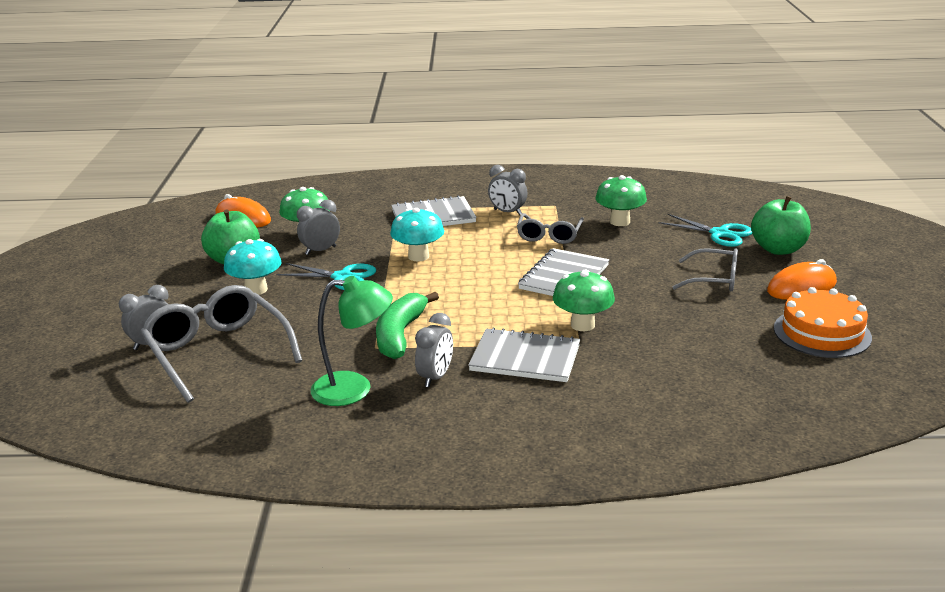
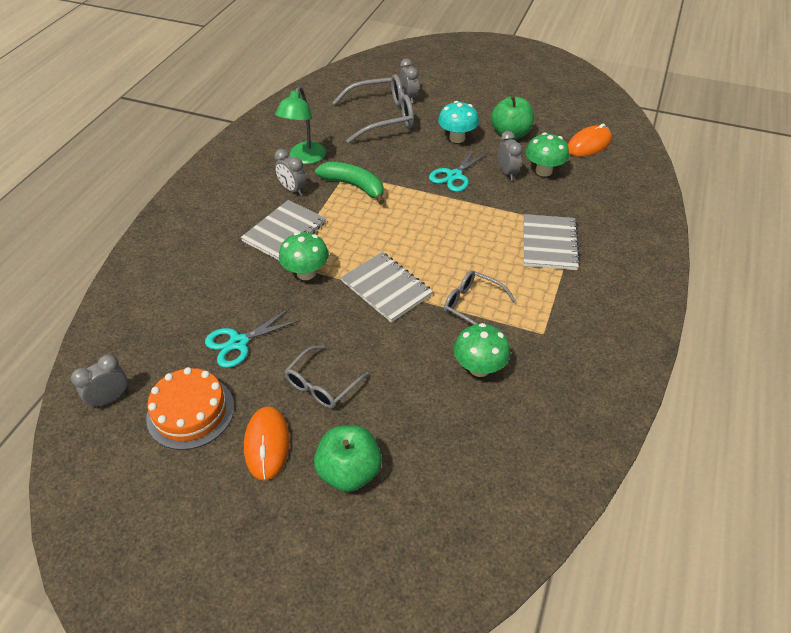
camera: 110 degrees right, 20 degrees up
(418, 256) = (470, 218): turquoise mushroom -> none
(507, 212) = (538, 293): grey clock -> grey clock (110, 398)
(719, 234) = (411, 439): turquoise scissors -> turquoise scissors (239, 343)

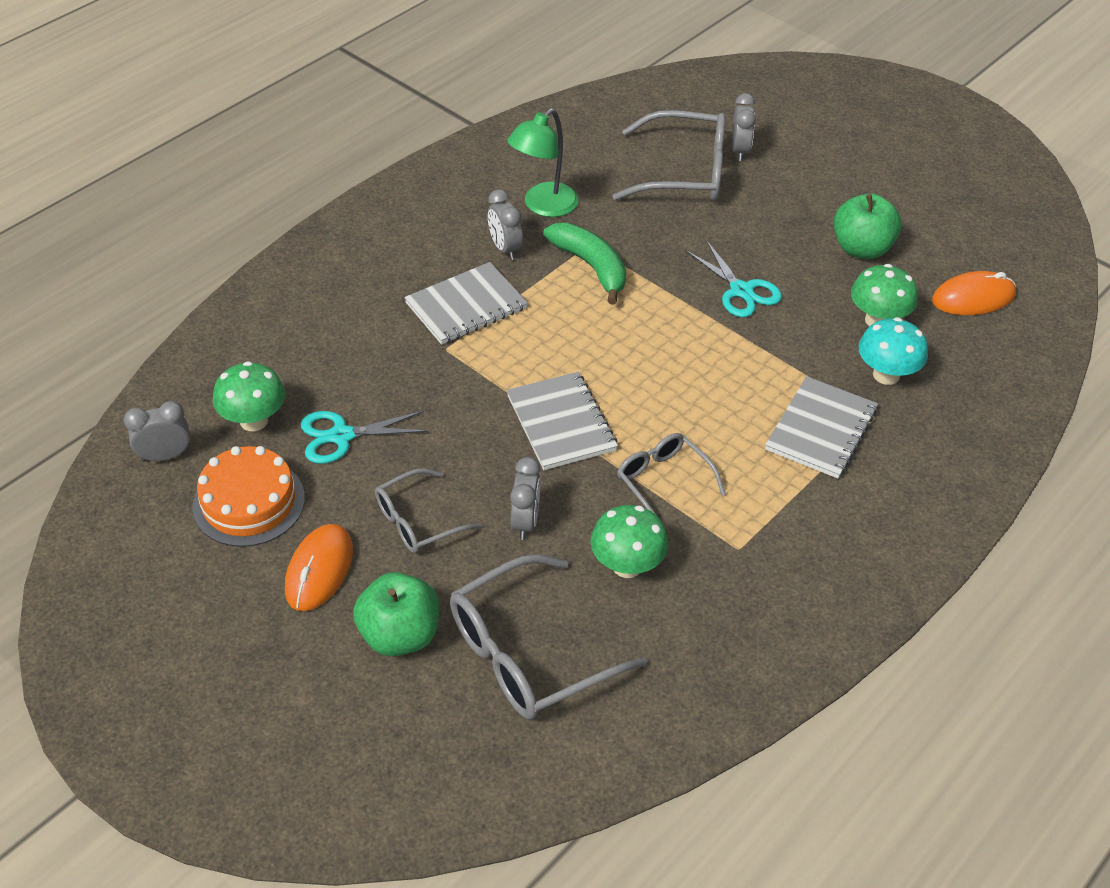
camera: 20 degrees right, 0 degrees up
(306, 273) = (467, 371): green mushroom -> green mushroom (254, 421)
(446, 452) = (528, 653): none -> grey glasses
(454, 176) = (741, 290): turquoise scissors -> turquoise scissors turned 90 degrees counterclockwise
(457, 138) = (777, 234): turquoise mushroom -> turquoise mushroom (886, 375)
(507, 173) = (821, 307): grey clock -> grey clock (525, 522)

